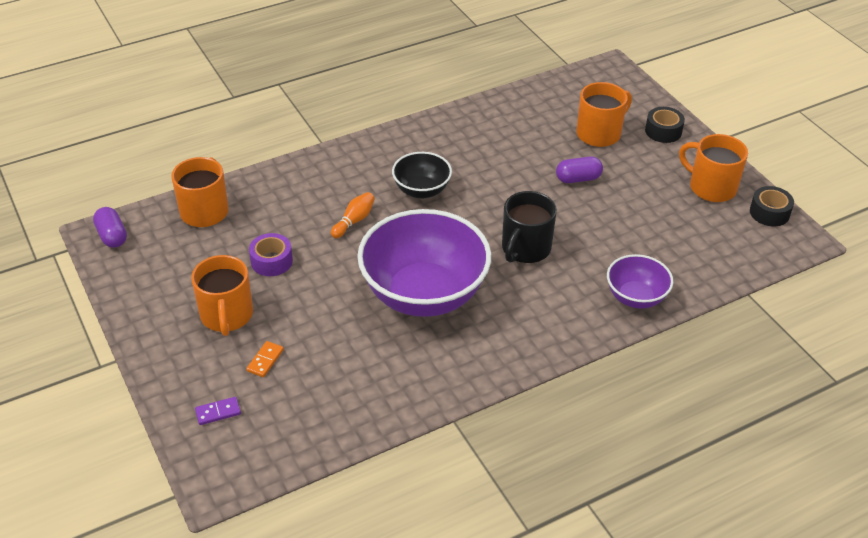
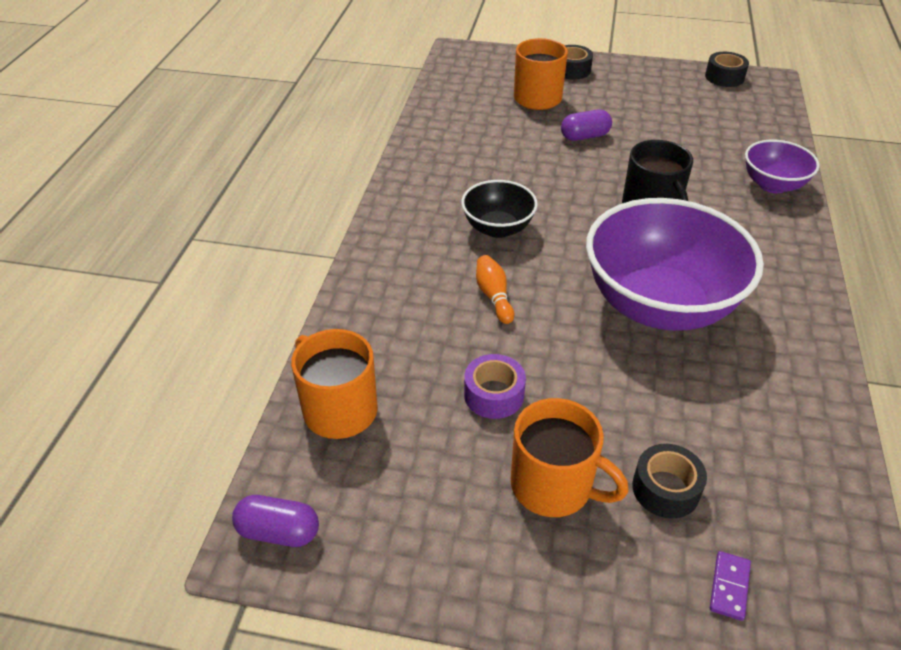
camera: 50 degrees left, 0 degrees up
(265, 360) = (665, 489): orange domino -> black tape
(578, 178) = (584, 136): purple capsule -> purple capsule turned 45 degrees clockwise
(711, 187) = (667, 85): orange mug -> none

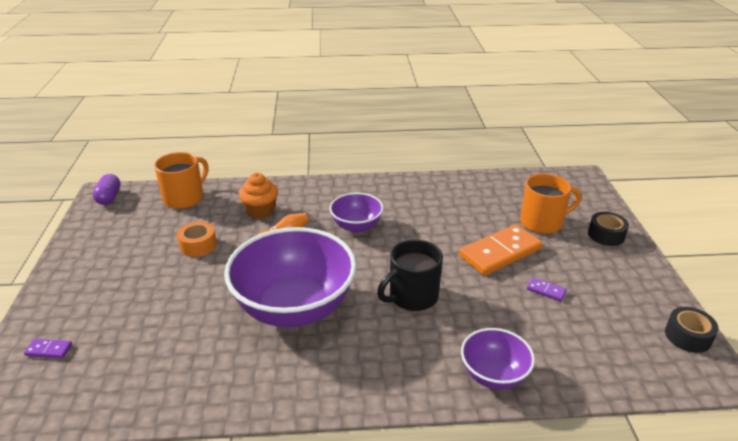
camera: 75 degrees right, 10 degrees down
(422, 316) = (260, 211): none -> orange cupcake
(494, 395) = (198, 245): purple tape -> orange tape
(498, 228) = (356, 226): black bowl -> purple bowl
(554, 486) = (129, 275): orange mug -> none
(584, 136) = (500, 252): purple capsule -> orange domino
(654, 126) = (546, 290): none -> purple domino
(665, 489) = (123, 320): black tape -> none

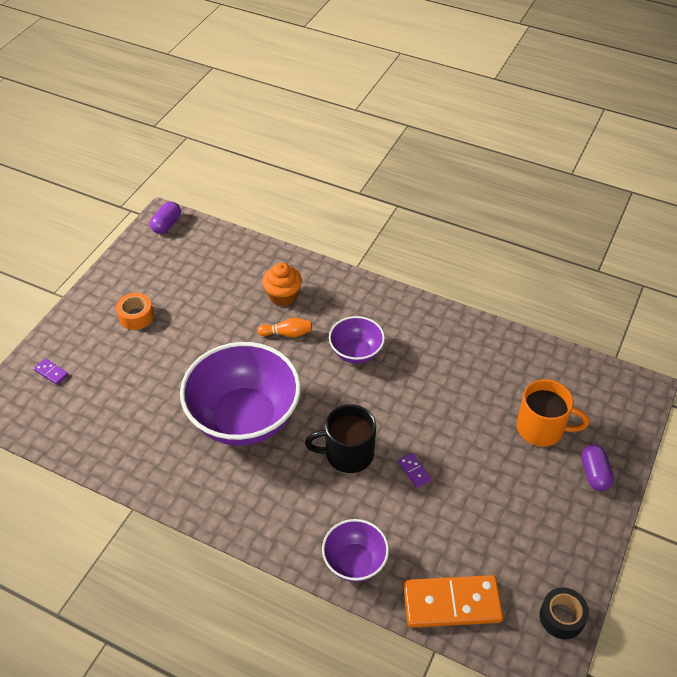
camera: 30 degrees right, 15 degrees up
(185, 198) = (228, 252): orange mug -> none
(198, 245) = (208, 314): orange tape -> orange tape (136, 316)
(500, 252) = (466, 444): orange domino -> orange domino (452, 603)
(546, 290) = (472, 506): purple domino -> purple domino (414, 471)
(606, 235) = (594, 474): black tape -> purple capsule

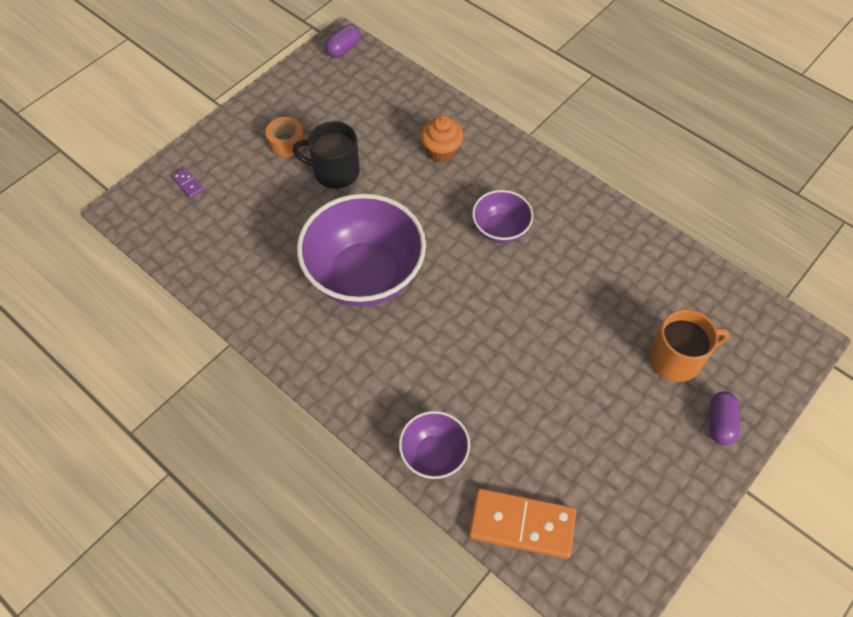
camera: 15 degrees right, 10 degrees up
(287, 333) = (434, 193): orange bowling pin -> none
(347, 454) = (459, 338): black mug -> black mug (335, 172)
(414, 471) = (524, 373): purple domino -> none
(541, 429) = (676, 359): orange mug -> orange mug turned 45 degrees counterclockwise
(562, 617) = (635, 570): black tape -> none

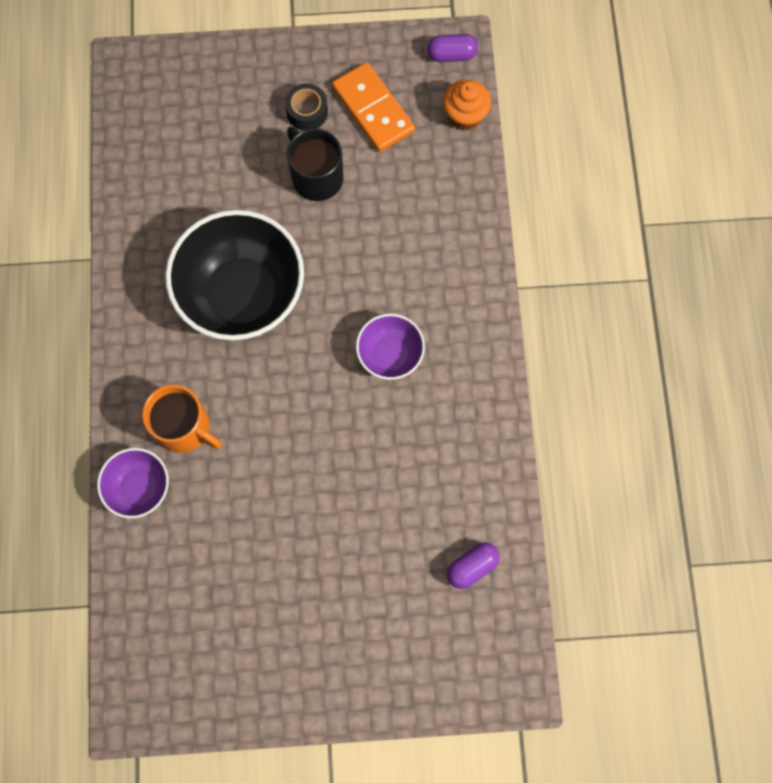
camera: 45 degrees right, 15 degrees up
(188, 184) = (193, 85): purple domino -> none
(286, 142) = (307, 112): orange tape -> black tape
(365, 275) = (242, 294): purple bowl -> black bowl
(441, 151) = (422, 236): orange cupcake -> orange cupcake (465, 116)
(522, 524) = (143, 599): orange domino -> orange domino (373, 109)
(676, 359) = (399, 597): orange mug -> orange mug (185, 428)
(720, 423) = (370, 677): purple capsule -> purple capsule (472, 566)

